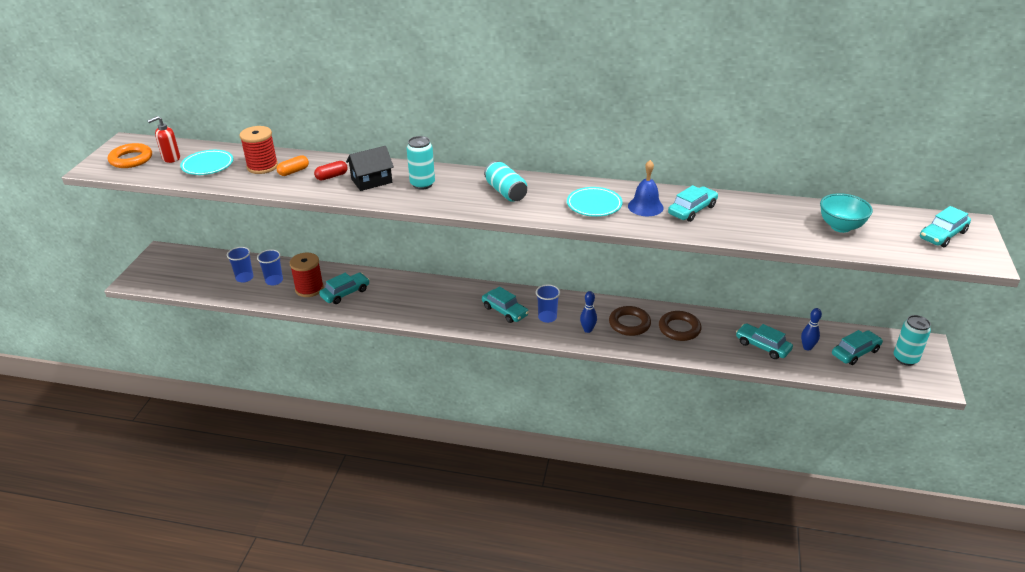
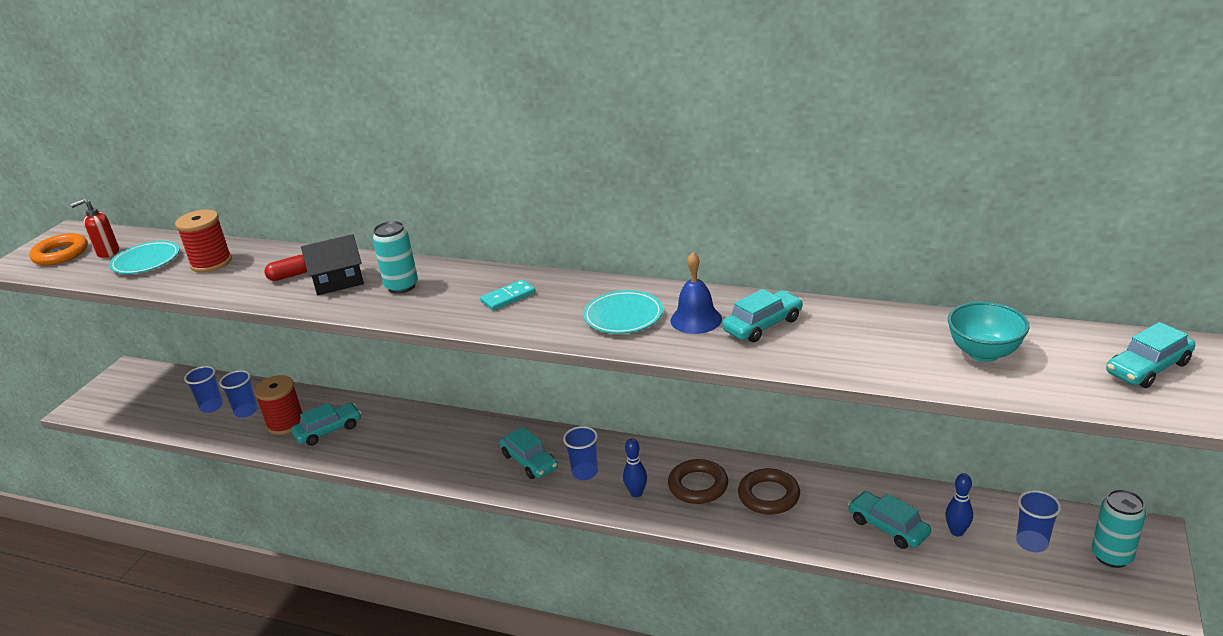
camera: 10 degrees right, 5 degrees down
(293, 171) = (246, 269): orange capsule -> none
(506, 192) = (508, 297): turquoise can -> turquoise domino
(855, 352) = (1032, 543): turquoise car -> blue cup

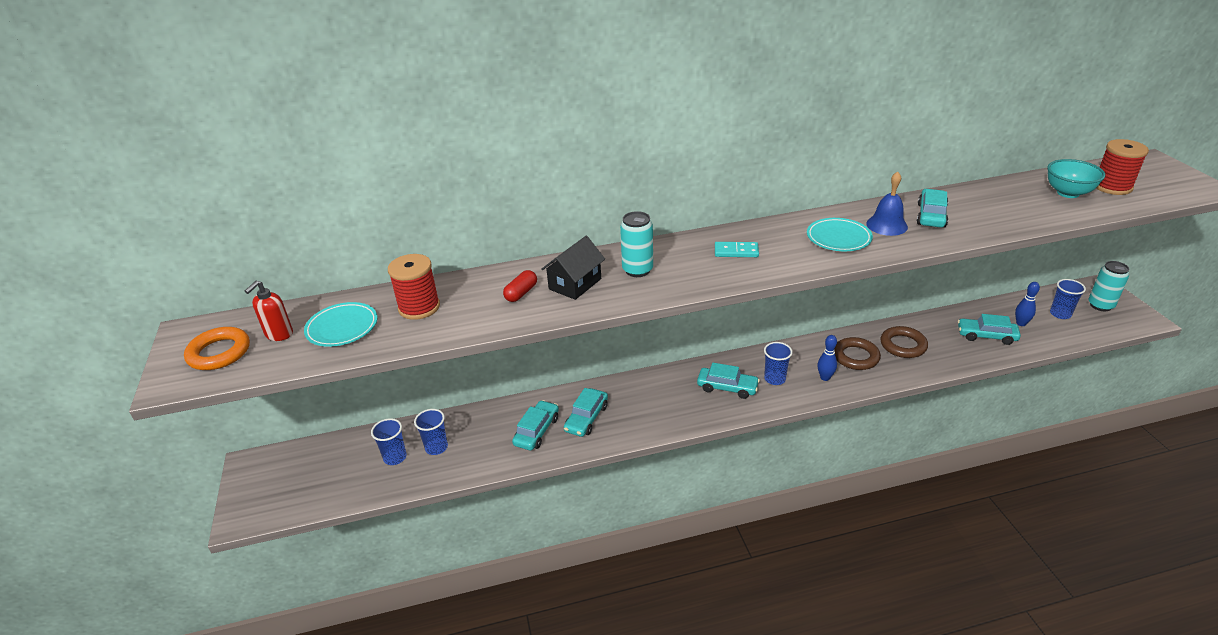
camera: 35 degrees left, 5 degrees up
(285, 423) = (489, 441): red spool -> red spool (1112, 187)
(508, 297) = (736, 251): turquoise domino -> turquoise domino turned 75 degrees clockwise
(1147, 368) = (1148, 176): turquoise car -> turquoise car (586, 418)

